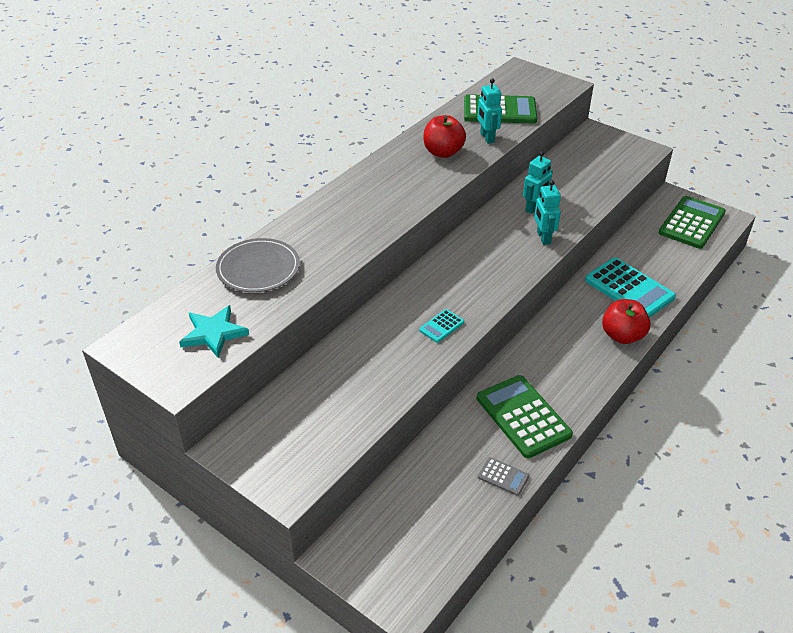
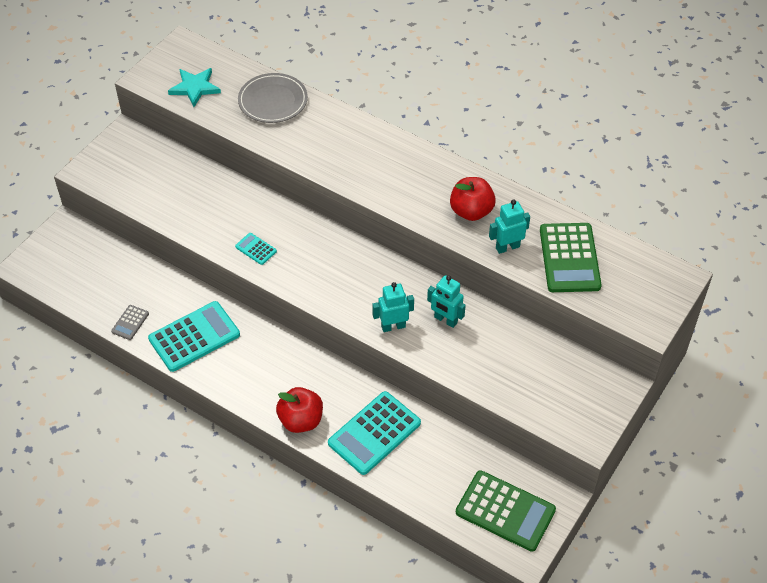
camera: 85 degrees right, 10 degrees up
(523, 416) = (194, 337): green calculator -> turquoise calculator

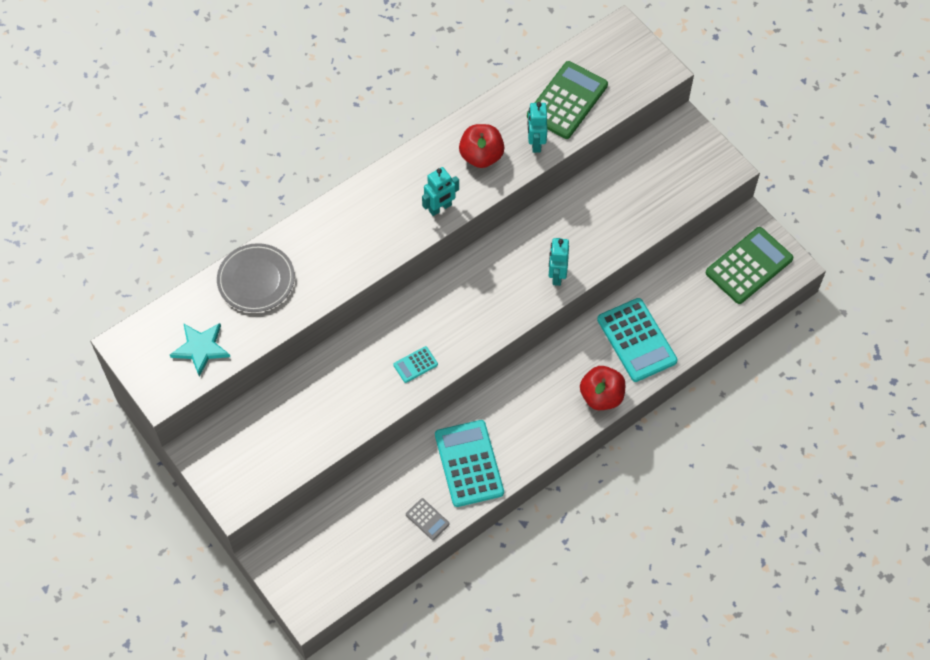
camera: 70 degrees left, 10 degrees up
(445, 320) = (566, 231): turquoise robot -> turquoise robot (440, 208)
(569, 258) = (567, 101): green calculator -> green calculator turned 75 degrees counterclockwise

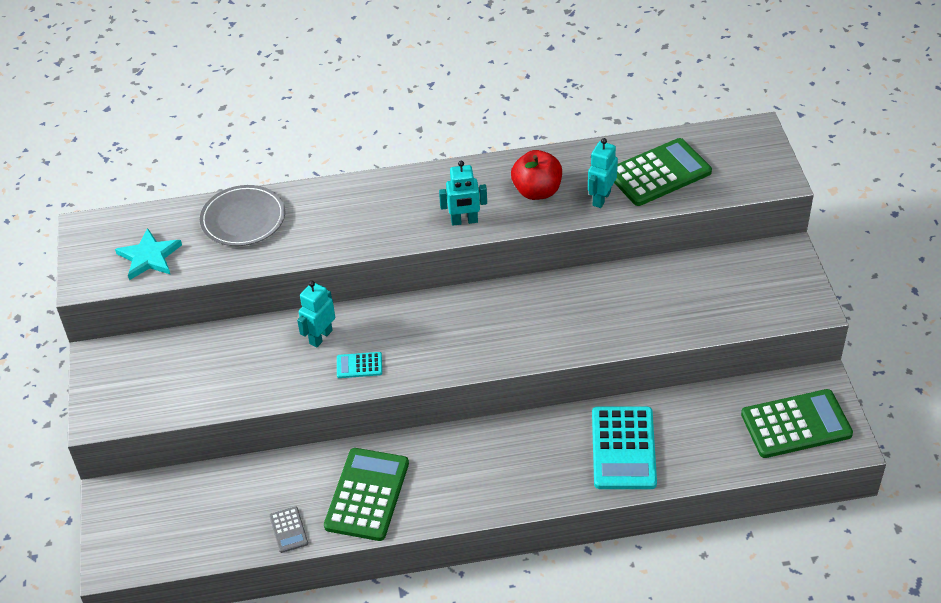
camera: 30 degrees right, 15 degrees down
(469, 463) = (367, 495): turquoise calculator -> green calculator
(556, 275) = (560, 339): turquoise robot -> turquoise robot (320, 337)
(601, 396) = (550, 487): red apple -> none

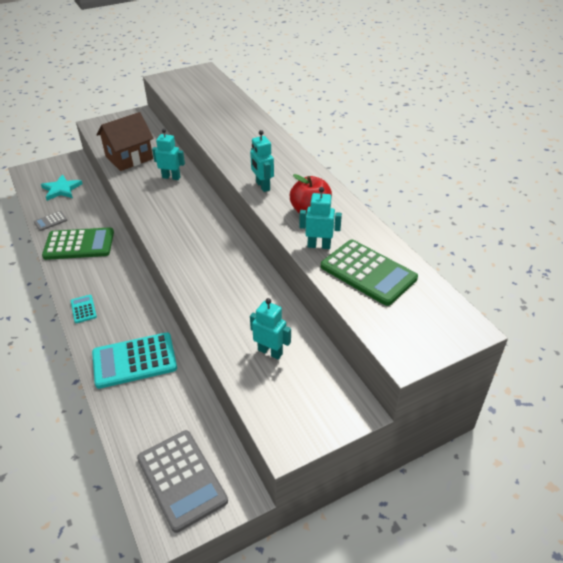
camera: 70 degrees right, 5 degrees down
(149, 257) = (187, 90): turquoise star -> turquoise star (61, 189)
(237, 381) = (129, 158): none -> brown house
(243, 219) = (229, 109): grey plate -> none
(359, 365) = (150, 196): turquoise calculator -> turquoise calculator (83, 309)
(697, 297) = (270, 352): none -> turquoise robot
(796, 424) = (181, 479): green calculator -> grey calculator

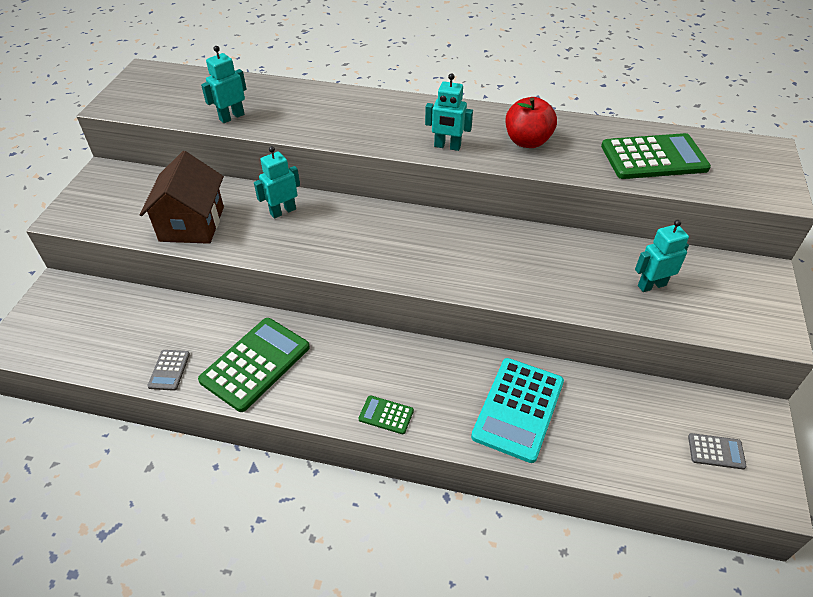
camera: 50 degrees left, 5 degrees up
(61, 189) = (112, 328): turquoise star -> none
(83, 309) = (386, 415): turquoise calculator -> green calculator
(181, 479) = (716, 451): grey calculator -> grey calculator, size x0.47
(319, 245) = (586, 163): turquoise robot -> turquoise robot (231, 117)

